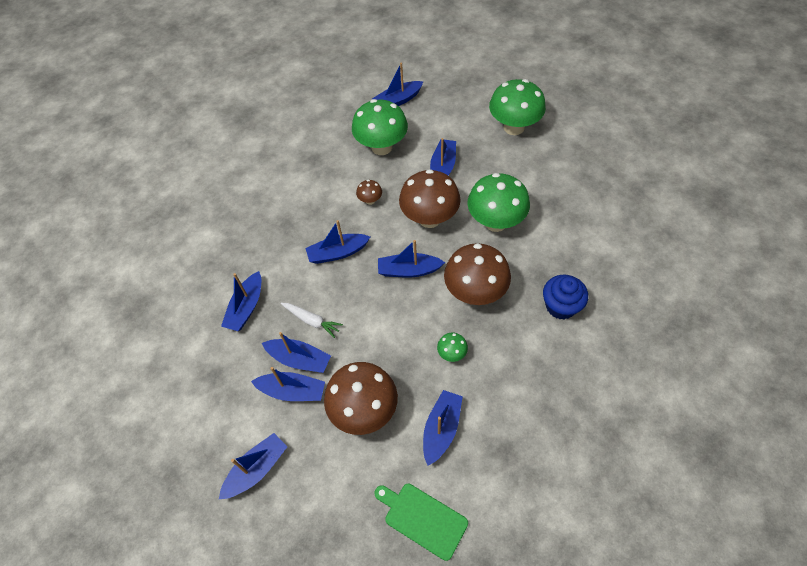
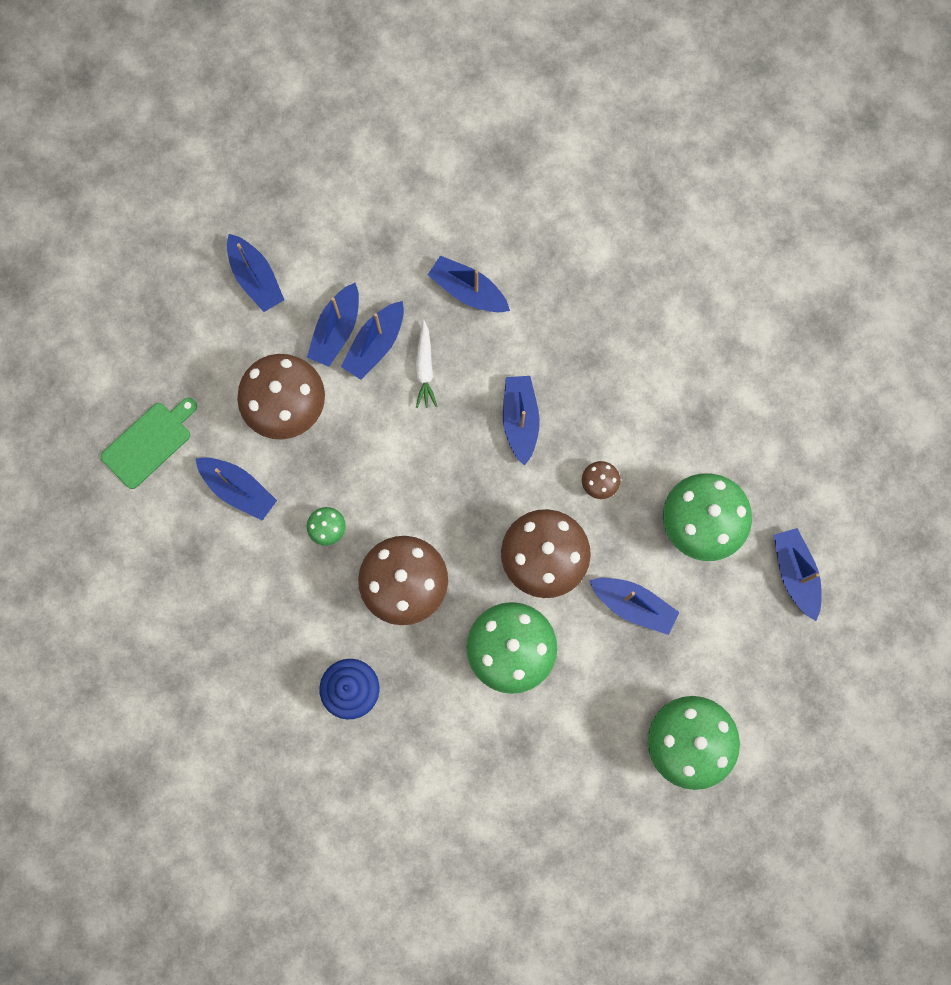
camera: 100 degrees right, 20 degrees up
(312, 321) = (425, 368): white carrot -> white carrot turned 45 degrees counterclockwise
(408, 270) = (465, 507): blue boat -> none

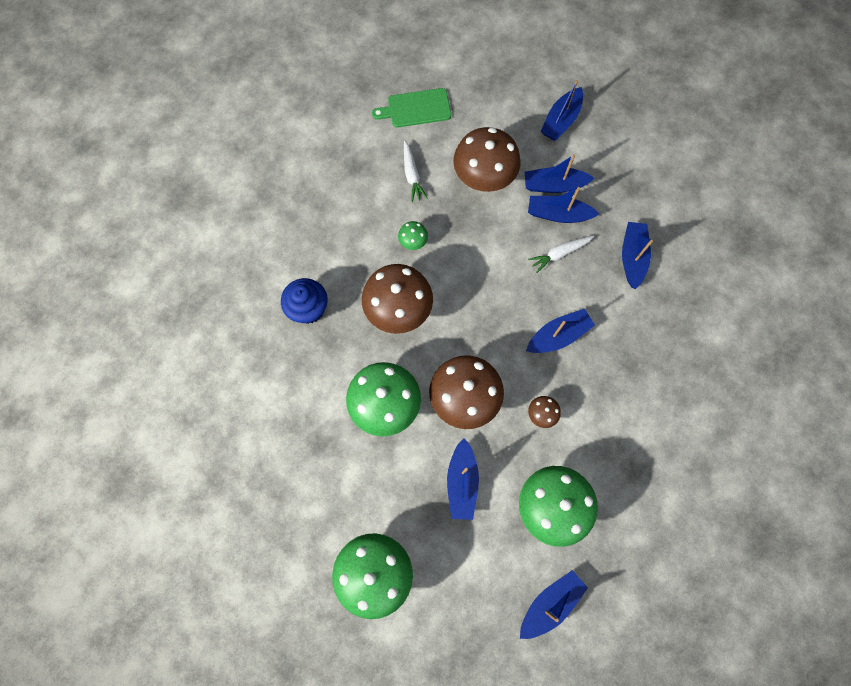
camera: 65 degrees right, 5 degrees down
(149, 442) = (416, 108): green cutting board -> green cutting board turned 150 degrees clockwise
(239, 490) = (412, 175): blue boat -> white carrot

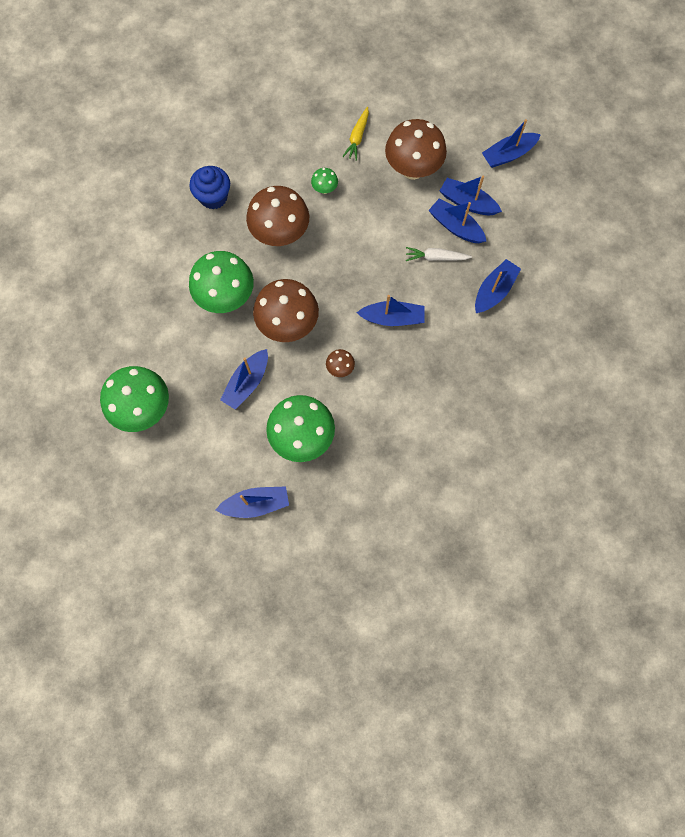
camera: 30 degrees right, 0 degrees up
(412, 175) = (357, 137): white carrot -> yellow carrot
(416, 108) = (394, 87): green cutting board -> none

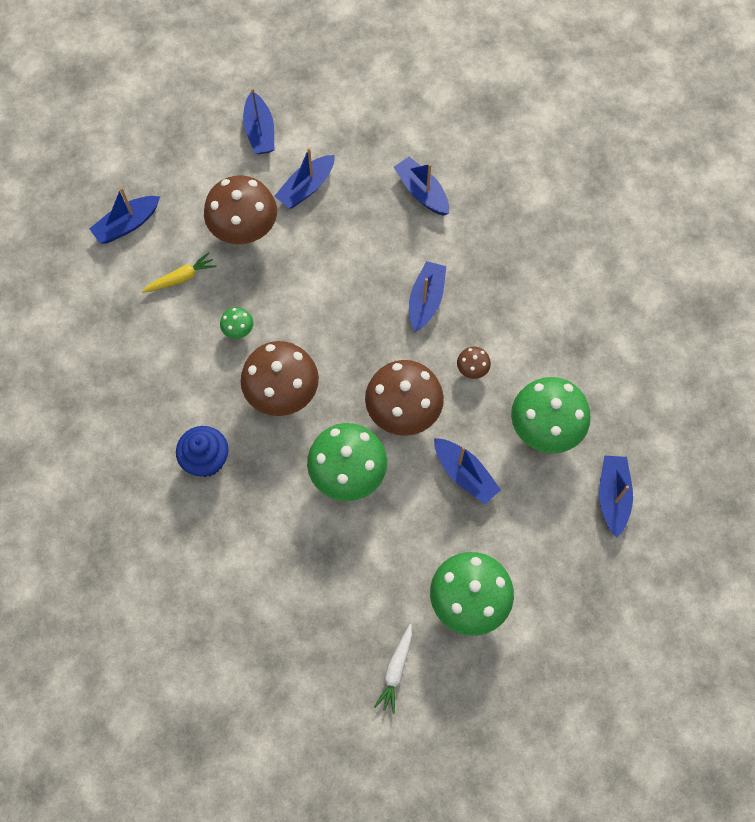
camera: 75 degrees left, 5 degrees down
(357, 137) = (181, 278): yellow carrot -> yellow carrot turned 60 degrees counterclockwise
(436, 257) = (364, 237): white carrot -> white carrot (395, 670)
(455, 227) = (332, 208): blue boat -> blue boat (127, 225)

